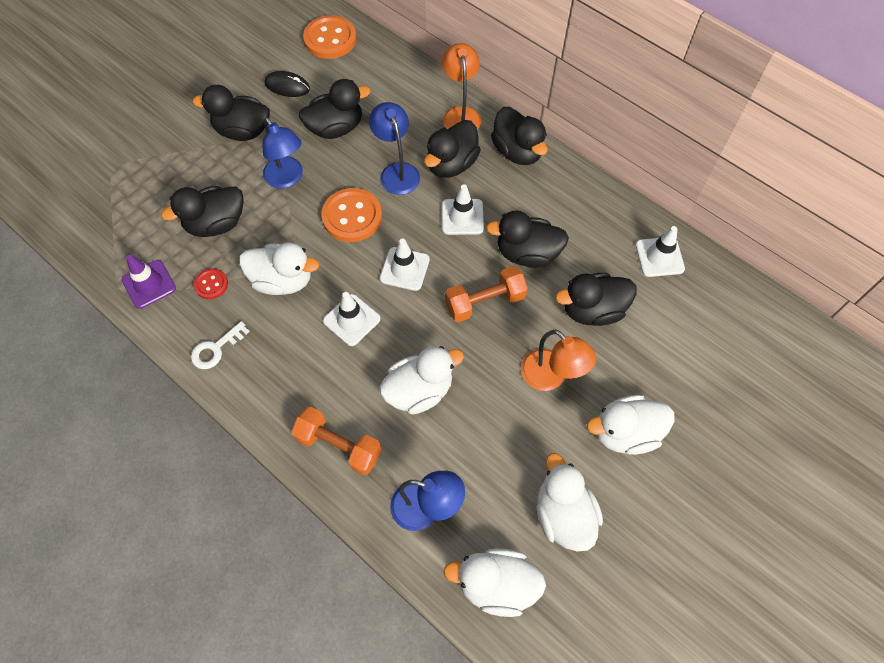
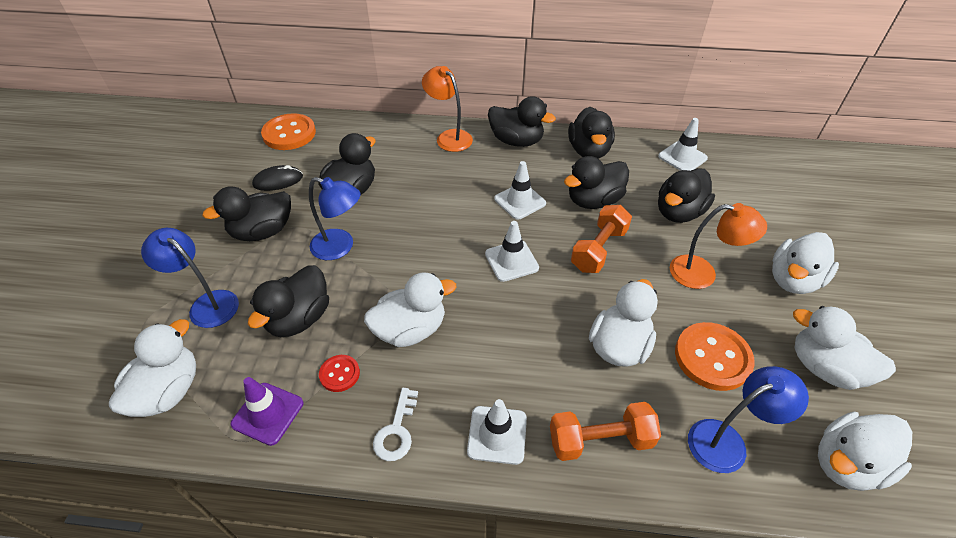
camera: 35 degrees left, 15 degrees down
(103, 229) = (168, 391): none -> white duck
(351, 320) = (505, 325): white traffic cone -> white traffic cone (497, 435)
(352, 216) = (428, 246): orange button -> orange button (712, 357)
(397, 172) = (435, 196): blue lamp -> blue lamp (207, 304)
(451, 164) = (475, 171): black duck -> black duck (589, 151)

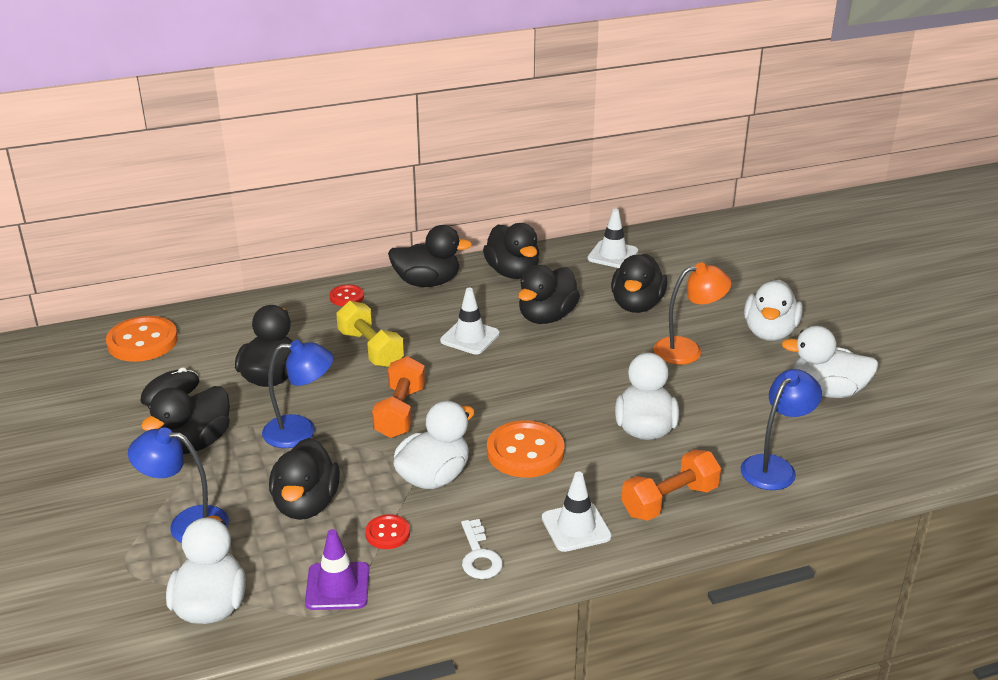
camera: 25 degrees left, 15 degrees down
(438, 188) = (370, 349): none -> yellow dumbbell
(449, 137) = (346, 297): orange lamp -> red button
(511, 261) = (497, 391): white traffic cone -> none
(599, 249) = (578, 357): orange dumbbell -> orange dumbbell (400, 412)
(712, 357) = (731, 412): orange button -> orange button (525, 452)
(847, 464) = (874, 451): white duck -> none

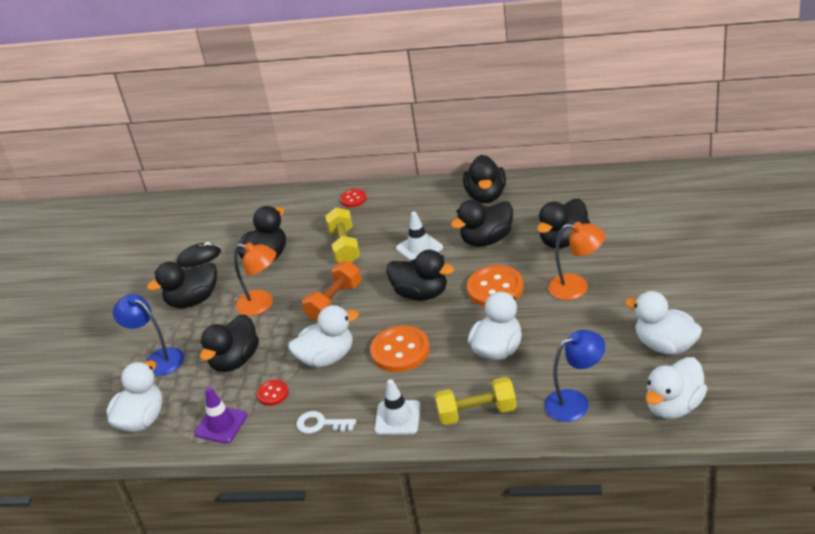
camera: 30 degrees right, 5 degrees up
(142, 341) = (202, 215): orange button -> orange button (495, 288)
(300, 431) = (262, 304): blue lamp -> orange lamp
(427, 282) = (417, 195): black duck -> black duck (421, 293)
(479, 556) = (320, 424): white key -> white key turned 90 degrees clockwise
(612, 255) = (575, 190): white traffic cone -> none
(669, 501) = (477, 412): orange dumbbell -> yellow dumbbell
(769, 332) = (655, 283): white duck -> white duck (674, 406)

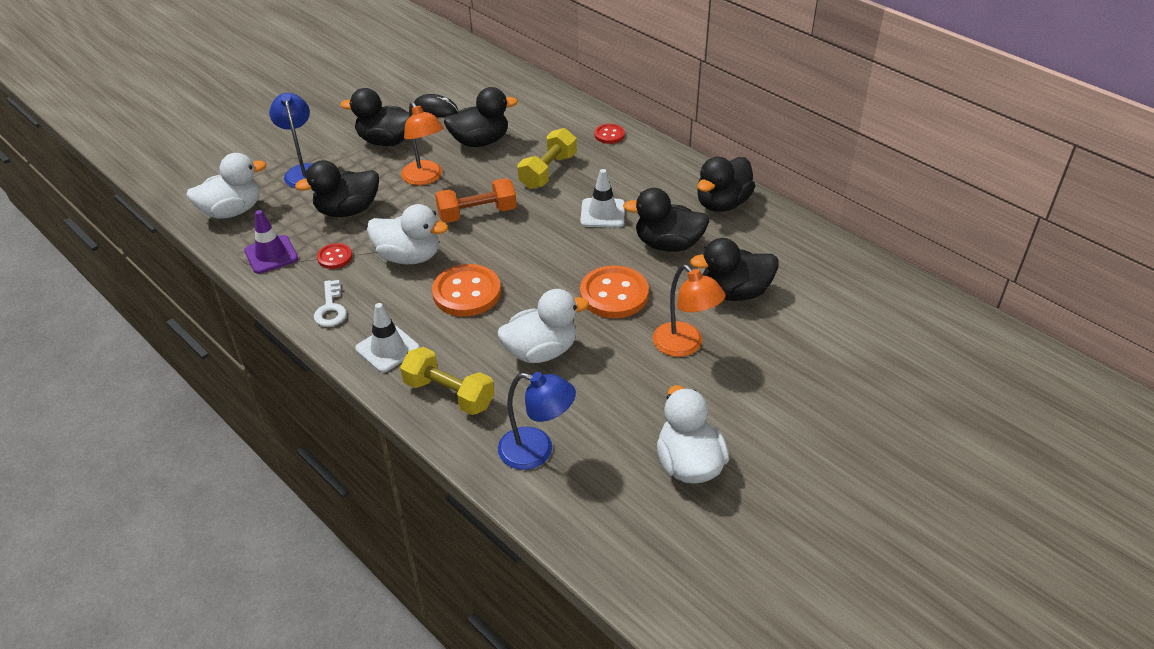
camera: 35 degrees right, 5 degrees up
(320, 424) = (331, 309): white key -> white key turned 150 degrees counterclockwise
(421, 293) = (550, 254): black duck -> none
(674, 406) = (614, 529): white duck -> none

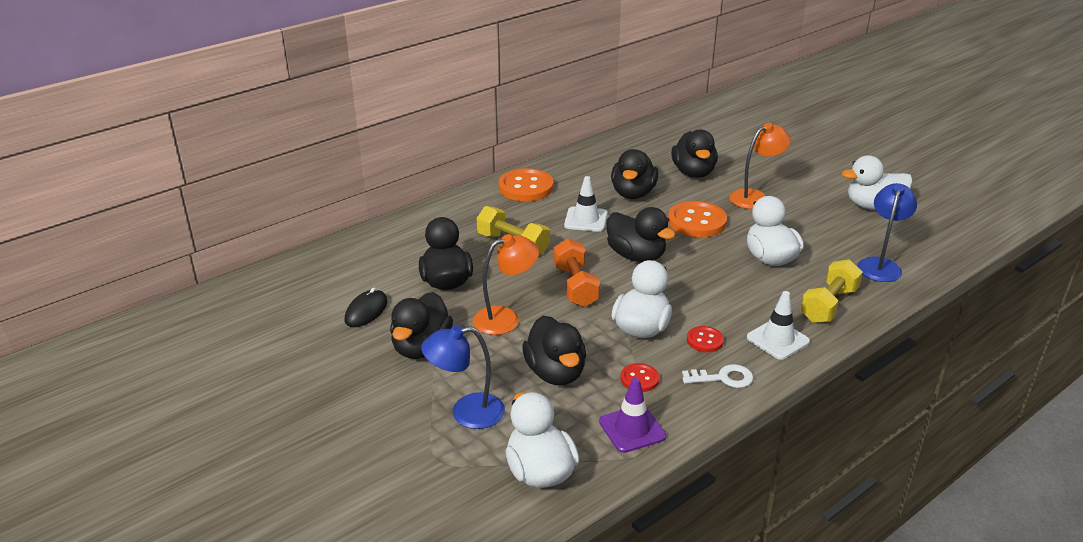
camera: 85 degrees left, 10 degrees down
(466, 292) = (696, 294): orange button -> orange button (526, 187)
(609, 135) = (461, 208): red button -> red button (705, 340)
(722, 203) = (581, 166): black duck -> black duck (636, 256)

